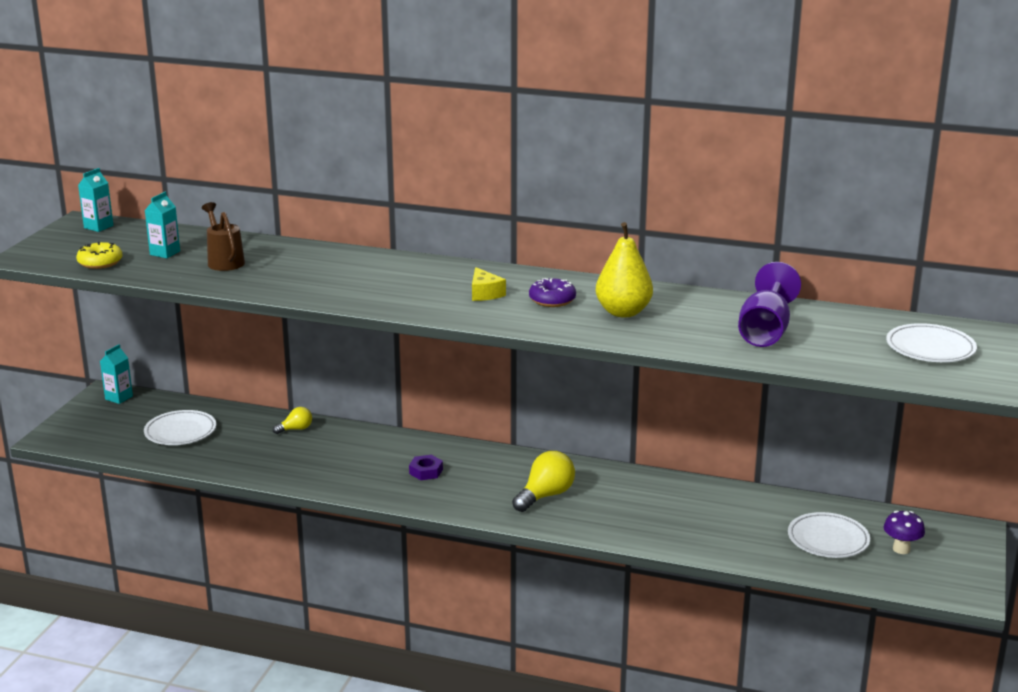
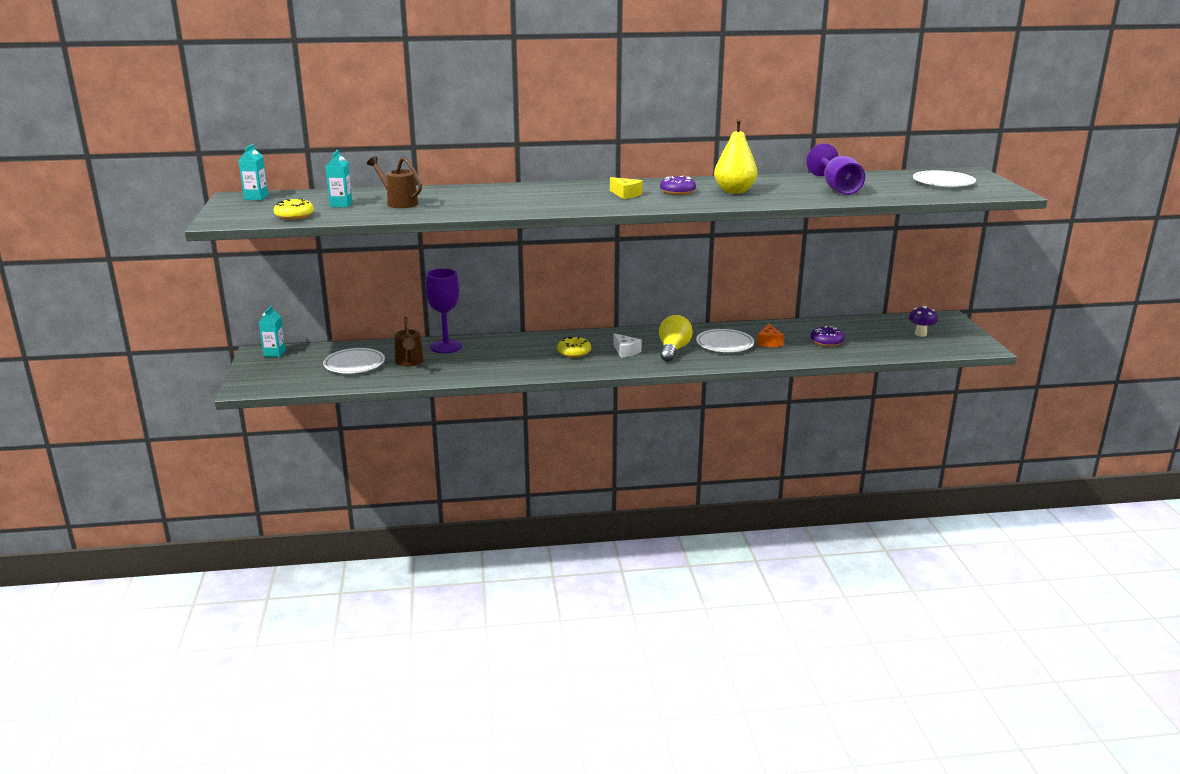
camera: 25 degrees left, 0 degrees up
(237, 442) = (409, 362): none -> brown watering can
(296, 429) = (446, 346): yellow light bulb -> purple goblet
(426, 471) = (574, 352): purple nut -> yellow donut
(487, 484) = (625, 351): none -> white cheese
(677, 513) = (769, 342): none -> orange cheese
(755, 530) = (826, 342): none -> purple donut
(828, 540) = (874, 338): white plate -> white plate (724, 344)

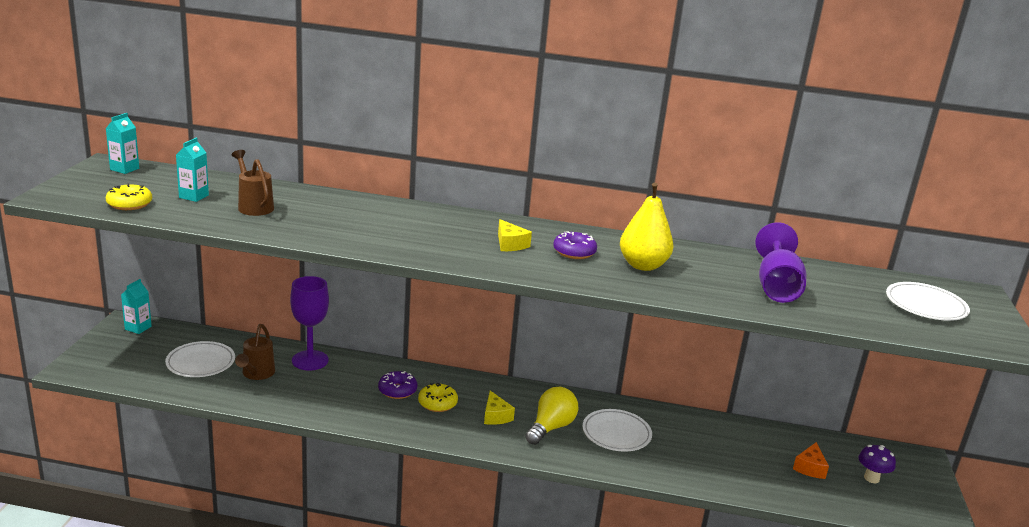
camera: 15 degrees right, 0 degrees up
(625, 351) = (495, 416): white cheese -> yellow cheese
(769, 342) = (671, 444): orange cheese -> orange cheese (810, 468)
(826, 342) = (743, 461): purple donut -> purple donut (397, 390)

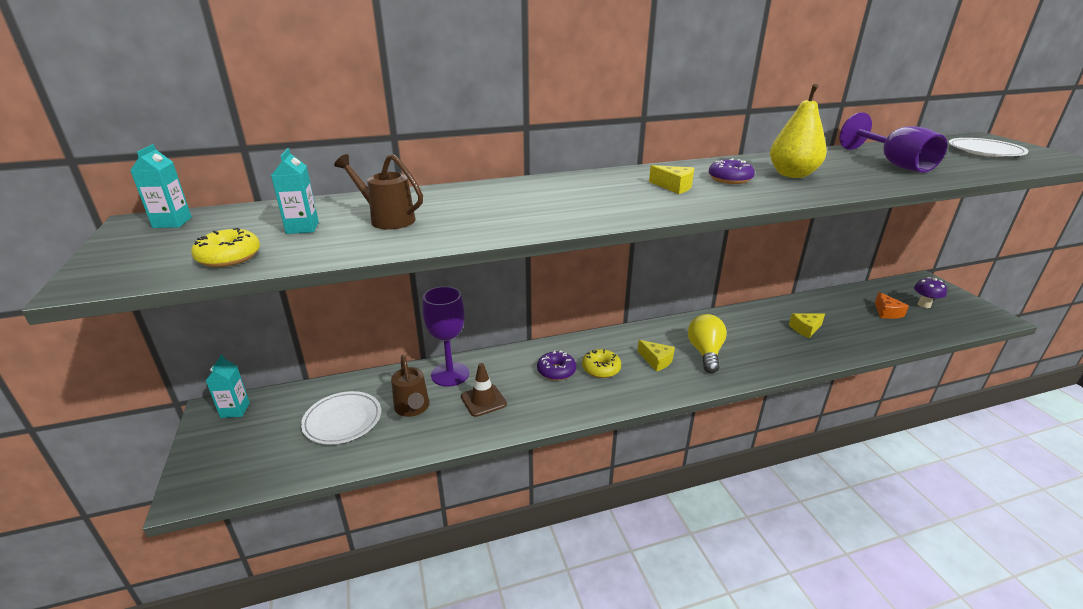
camera: 25 degrees left, 5 degrees up
(314, 389) = (483, 400): none -> brown traffic cone
(616, 434) = (752, 338): white plate -> none
(687, 447) = (805, 329): none -> yellow cheese

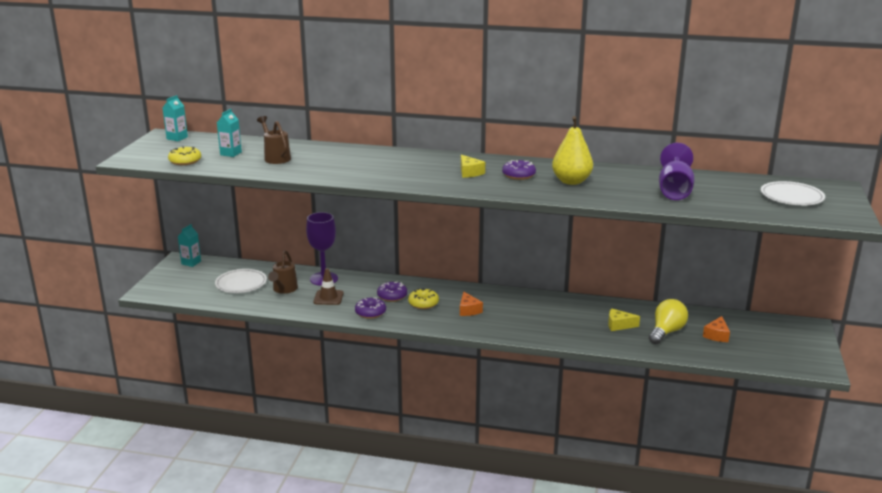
camera: 30 degrees right, 5 degrees down
(557, 404) = (370, 312): none -> purple donut
(656, 360) = (468, 310): yellow cheese -> orange cheese
(705, 353) = (511, 316): yellow light bulb -> yellow light bulb (666, 332)
(924, 305) = (766, 340): purple mushroom -> none

